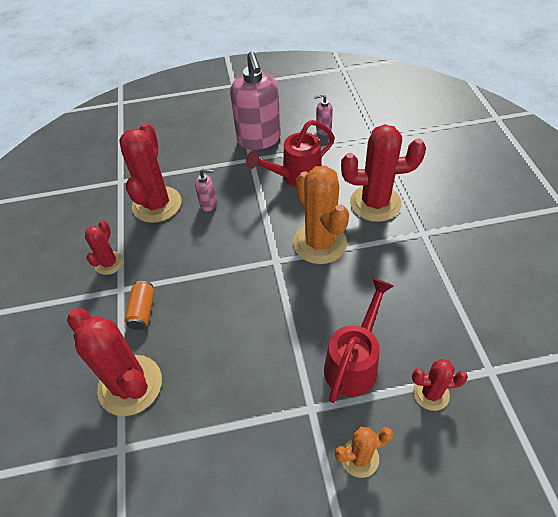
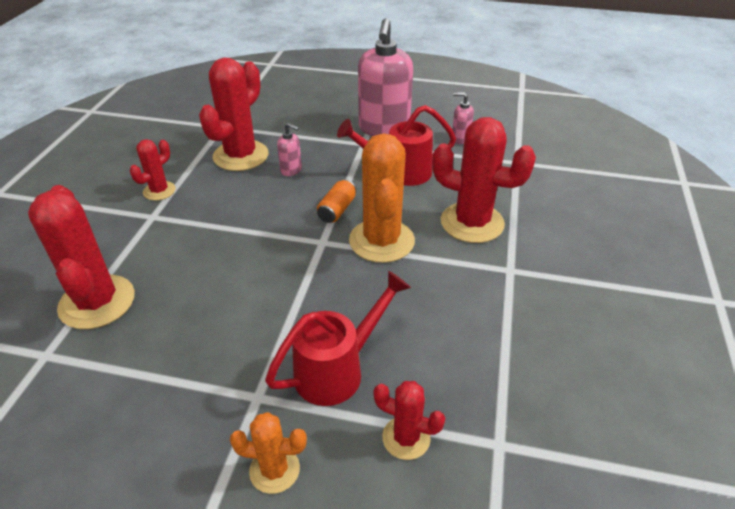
camera: 20 degrees right, 10 degrees down
(142, 311) = (158, 241): orange can -> orange can (337, 210)

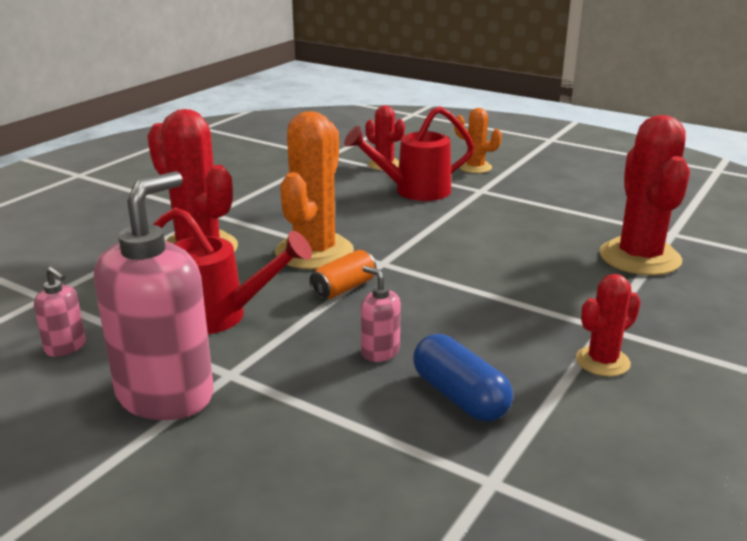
camera: 160 degrees left, 15 degrees down
(240, 156) = (460, 396): red cactus -> blue capsule

